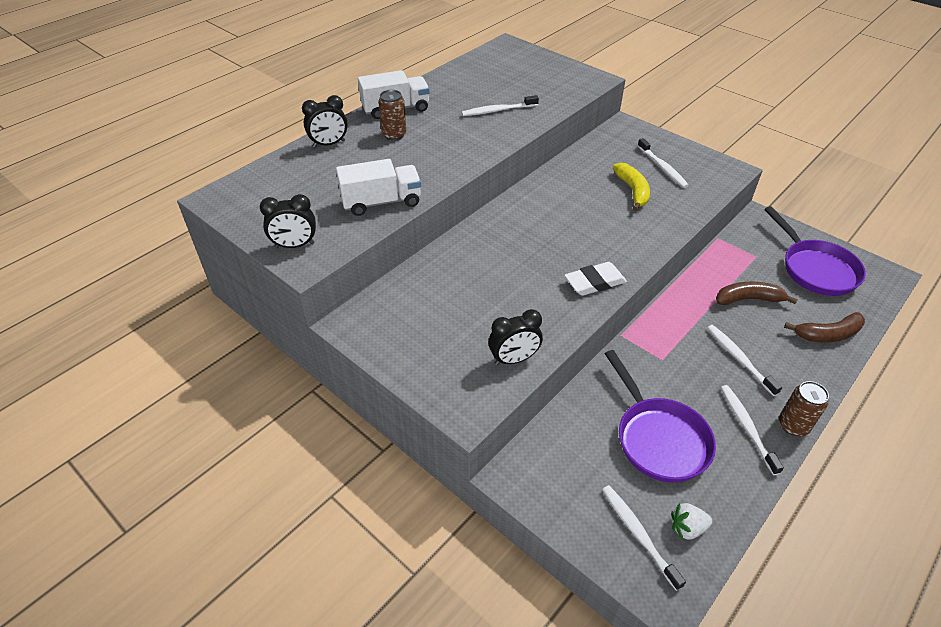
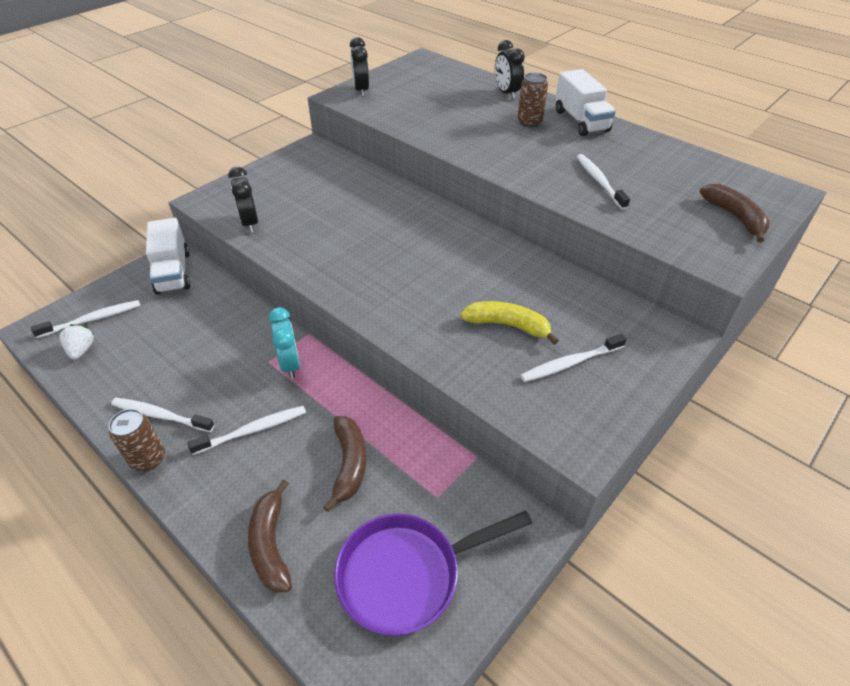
camera: 90 degrees right, 0 degrees up
(381, 202) = (416, 121): white truck -> white truck (173, 272)
(541, 66) = (735, 217): none -> brown banana
(595, 282) = (338, 277): white eraser -> none
(633, 191) = (508, 325): yellow banana -> yellow banana turned 150 degrees counterclockwise
(659, 439) = (174, 345): purple pan -> none
(662, 343) = (290, 364): none -> turquoise clock
(747, 427) = (161, 415): white toothbrush -> white toothbrush turned 150 degrees counterclockwise

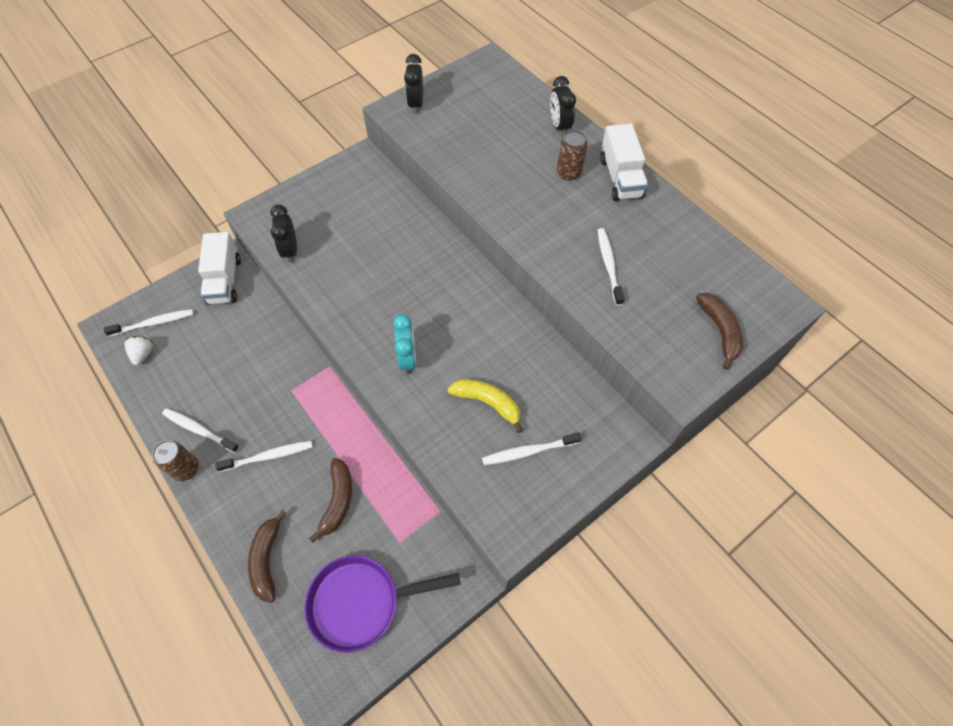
camera: 10 degrees right, 15 degrees up
(290, 364) = (308, 396): turquoise clock -> turquoise clock (408, 358)

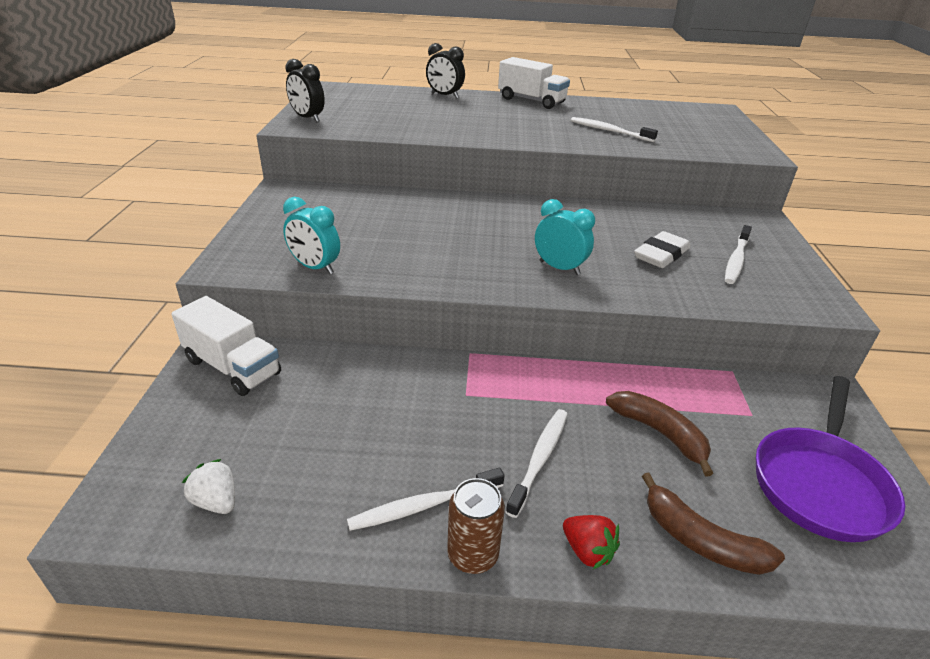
camera: 50 degrees left, 25 degrees down
(153, 323) = (184, 463): white toothbrush -> none
(222, 513) = (587, 551): none -> red strawberry
(290, 250) = (315, 267): black clock -> turquoise clock
(488, 403) = (661, 254): yellow banana -> white eraser
(568, 173) = (496, 109): brown can -> none
(719, 331) = (719, 128): brown banana -> none

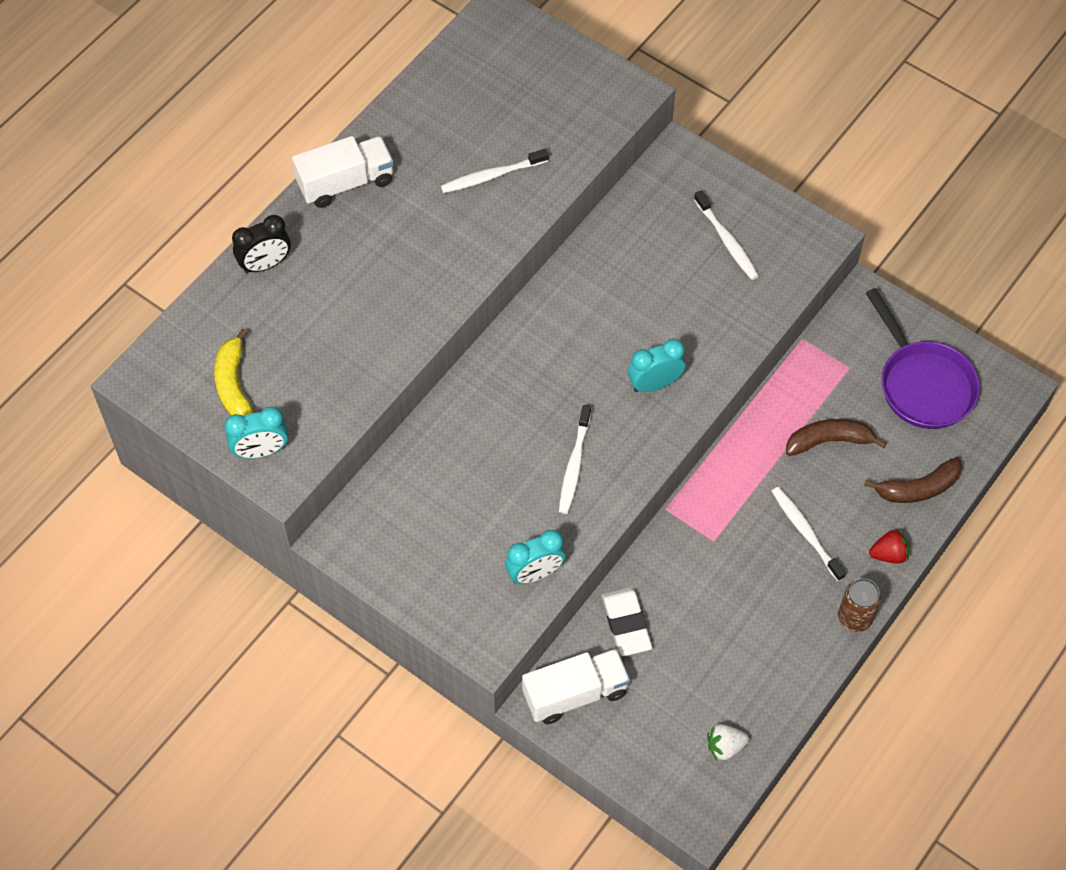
camera: 55 degrees left, 25 degrees up
(307, 118) = (261, 451): black clock -> turquoise clock
(350, 104) = (234, 385): none -> yellow banana
(424, 505) = (802, 624): white toothbrush -> white toothbrush (574, 464)
(661, 254) = (683, 290): white eraser -> white eraser (626, 624)

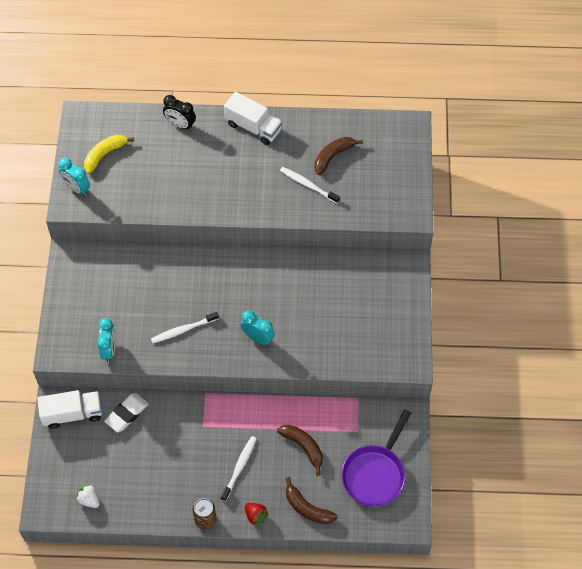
camera: 55 degrees right, 0 degrees up
(471, 123) = (333, 156): none -> brown banana
(535, 573) = (109, 349): turquoise clock -> turquoise clock turned 120 degrees counterclockwise
(575, 694) = (72, 414): white truck -> white truck turned 45 degrees counterclockwise
(726, 240) = (373, 319): white toothbrush -> none

